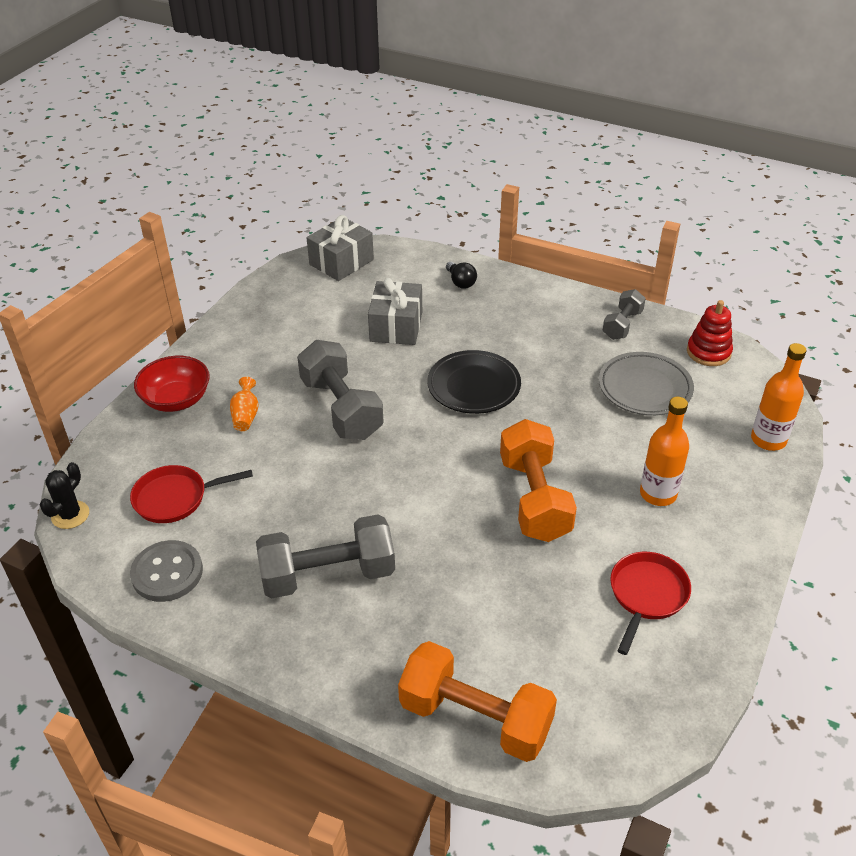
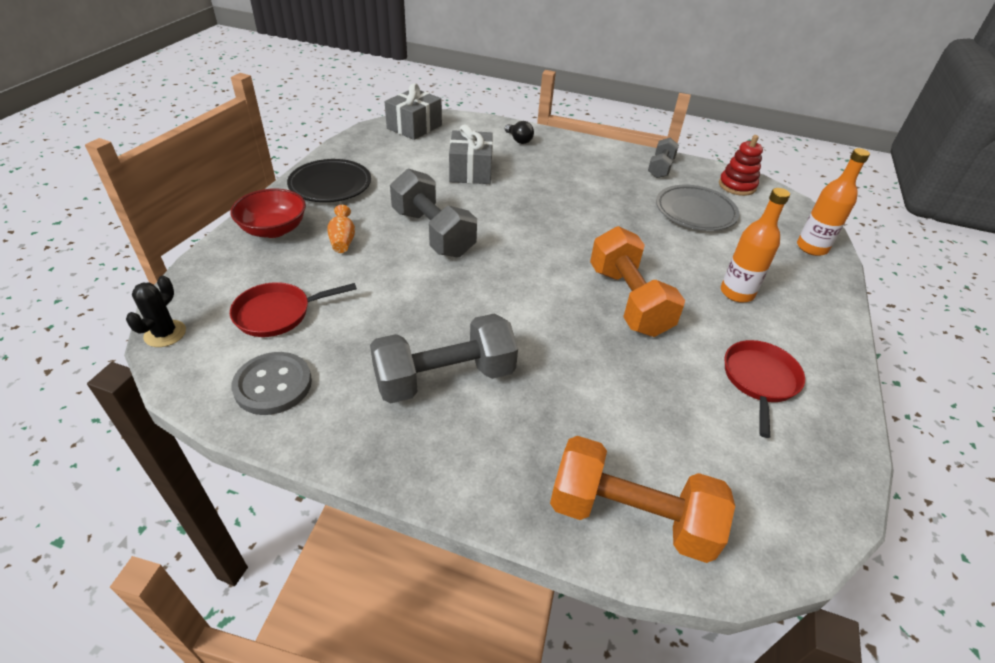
camera: 10 degrees left, 0 degrees up
(474, 386) = (549, 213): black plate -> black plate (330, 185)

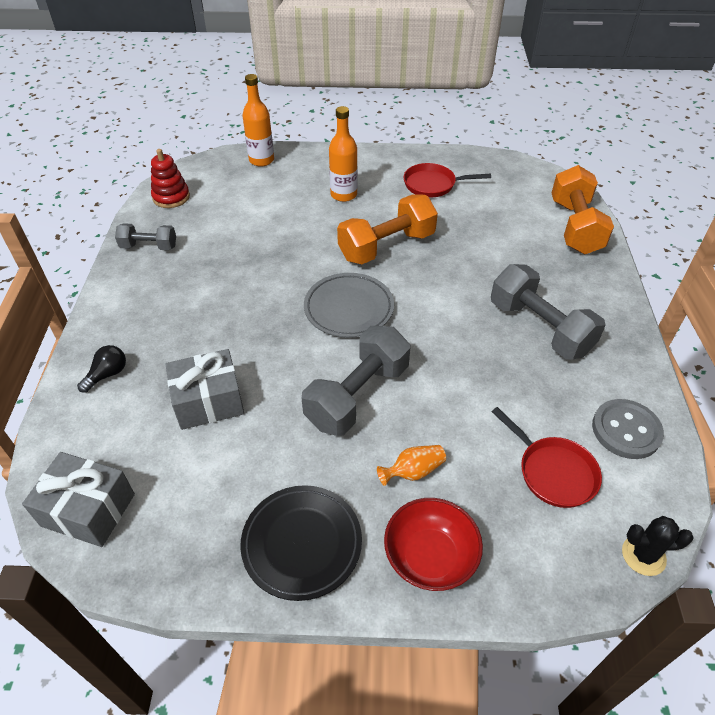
camera: 105 degrees left, 5 degrees up
(695, 212) = (232, 220): grey plate -> grey plate (349, 309)

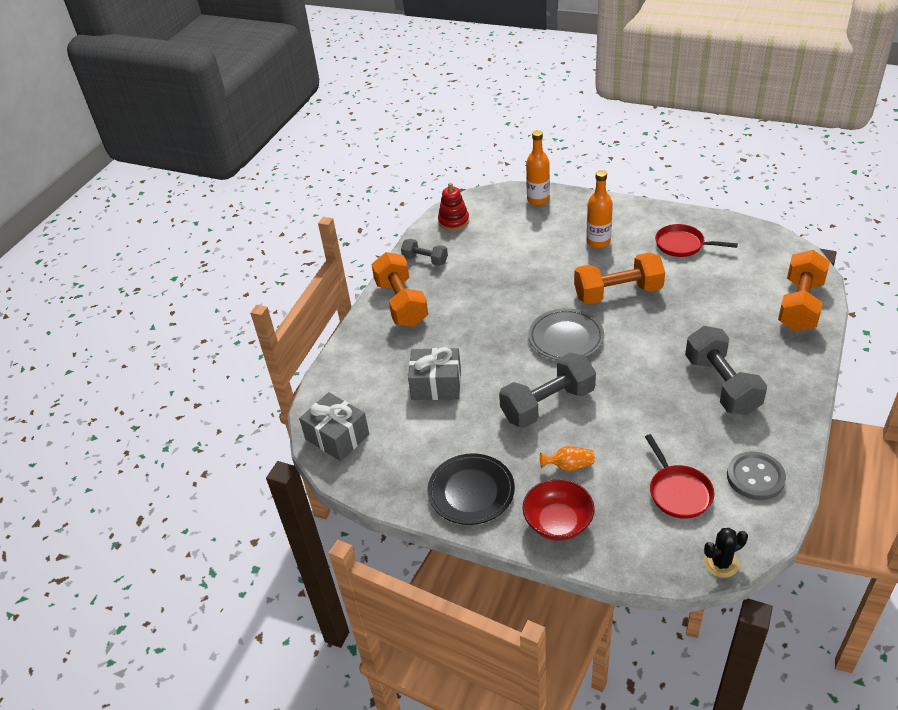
camera: 25 degrees right, 5 degrees down
(107, 374) = (371, 351): black light bulb -> none
(133, 304) = (401, 303): none -> orange dumbbell
(643, 555) = (721, 563): black cactus -> black cactus turned 45 degrees counterclockwise

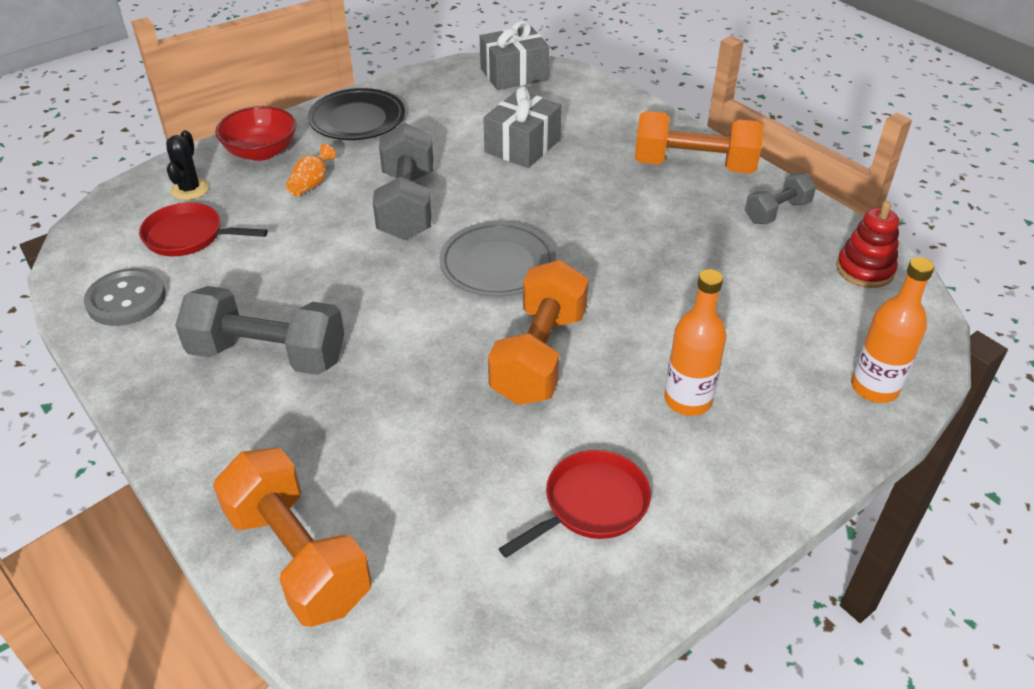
camera: 115 degrees right, 0 degrees up
(721, 563) = (90, 221): black cactus -> black cactus (190, 189)

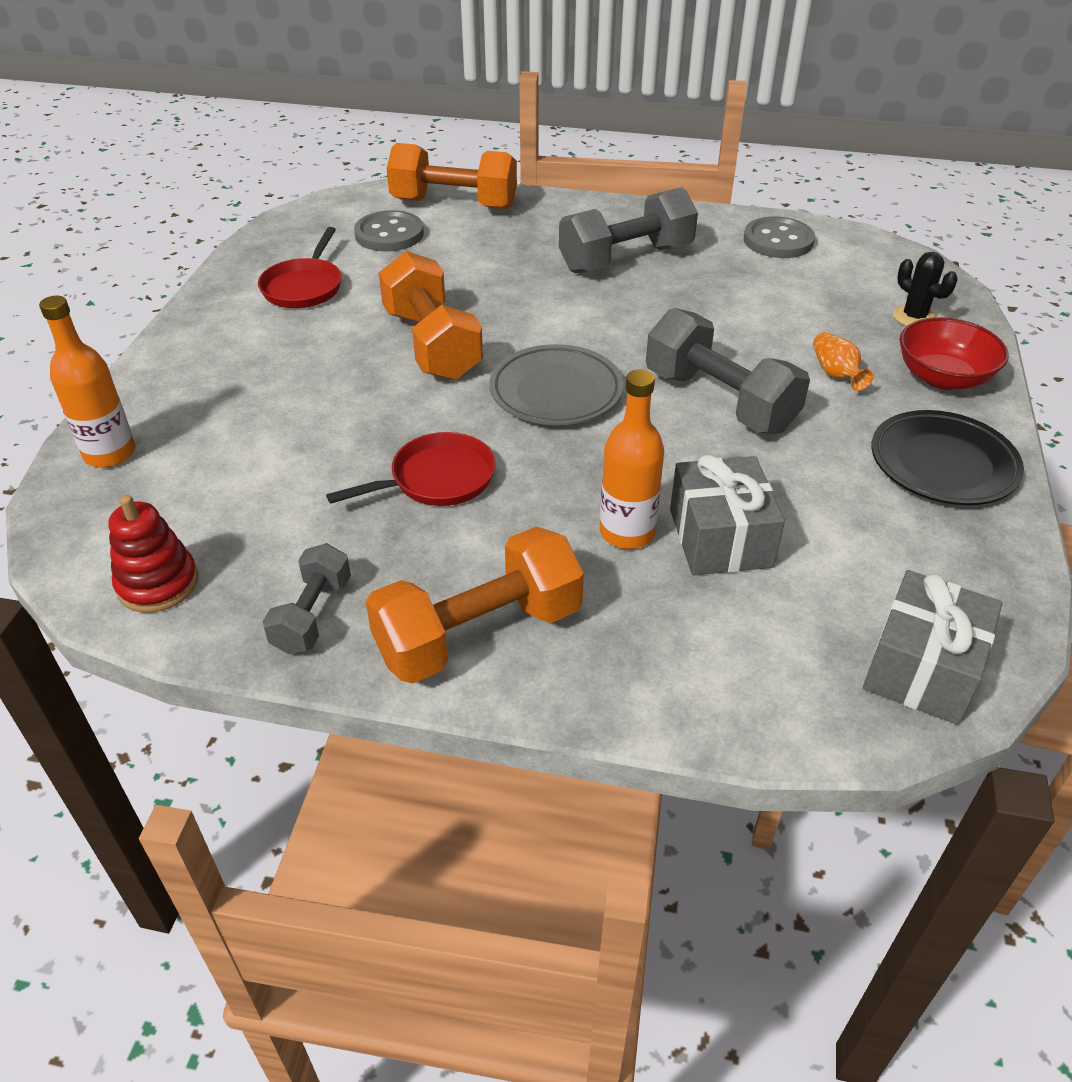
camera: 140 degrees right, 0 degrees up
(189, 236) = (831, 289): red pan -> red pan (436, 479)
(426, 544) = (389, 234): none -> grey button
(687, 400) = (280, 370): orange bottle -> orange bottle (627, 532)

